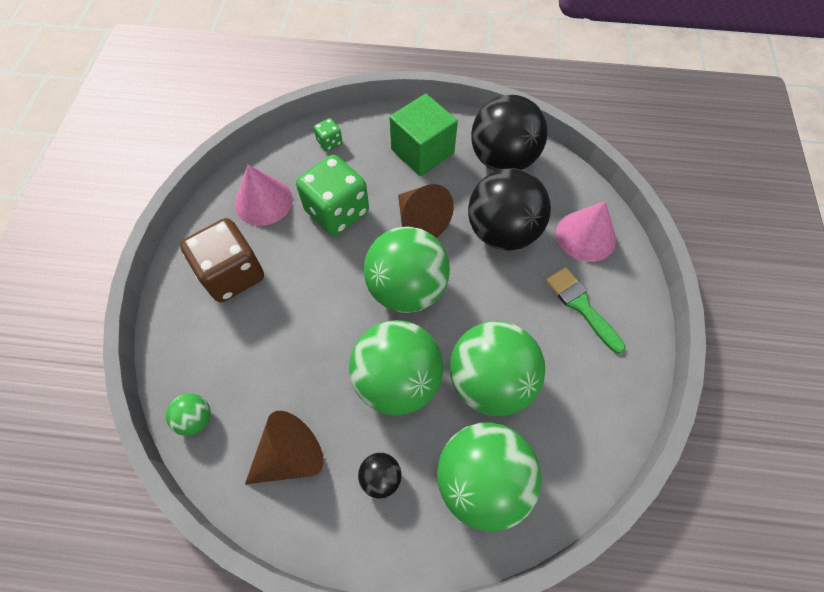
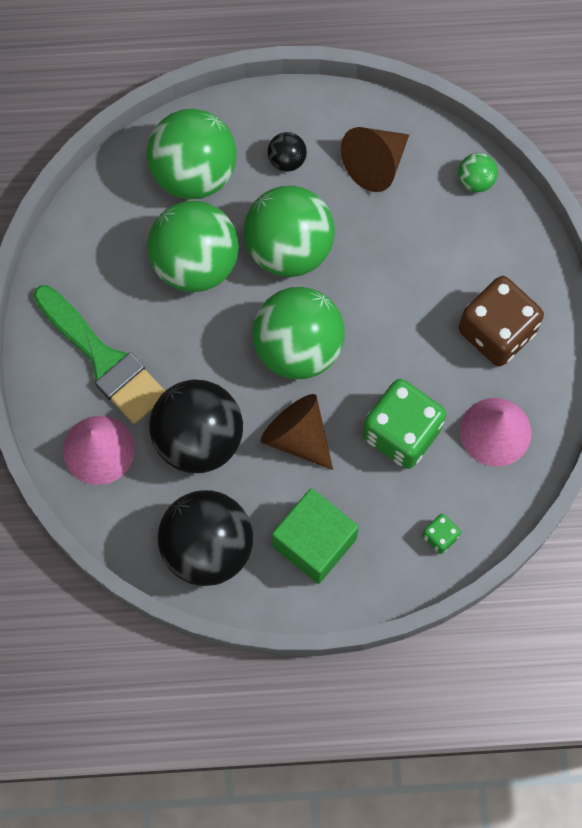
camera: 170 degrees right, 10 degrees up
(581, 306) = (103, 359): green brush -> green brush, size x1.55

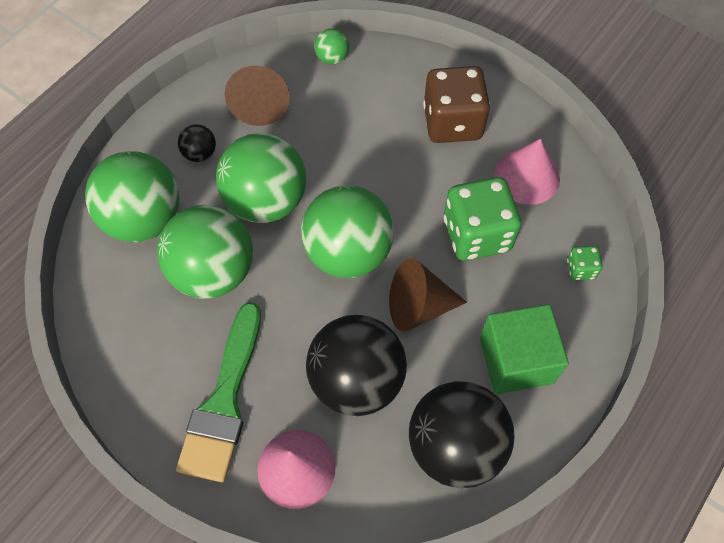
camera: 50 degrees left, 10 degrees down
(103, 359) = (224, 402): green brush -> green brush turned 105 degrees clockwise

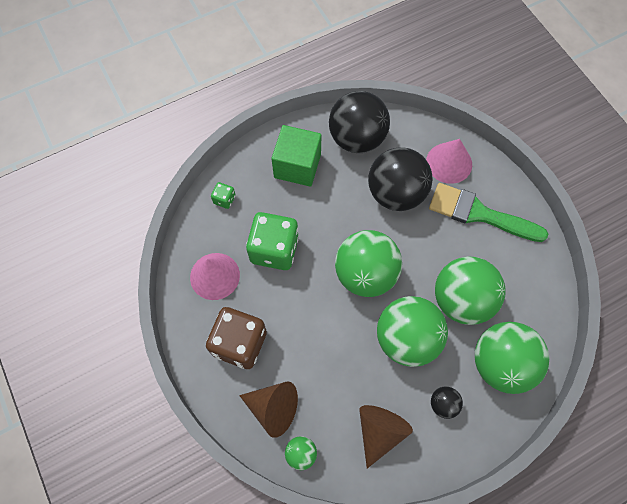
camera: 155 degrees left, 5 degrees up
(224, 402) = (479, 214): green brush -> green brush turned 105 degrees counterclockwise
(418, 306) = (337, 220): brown cone -> brown cone (273, 408)

